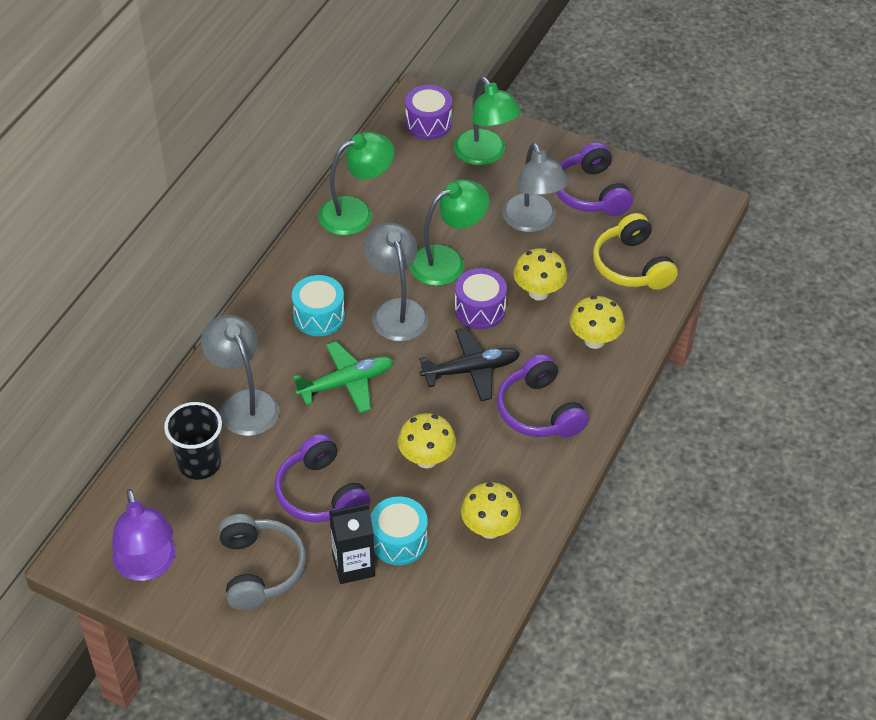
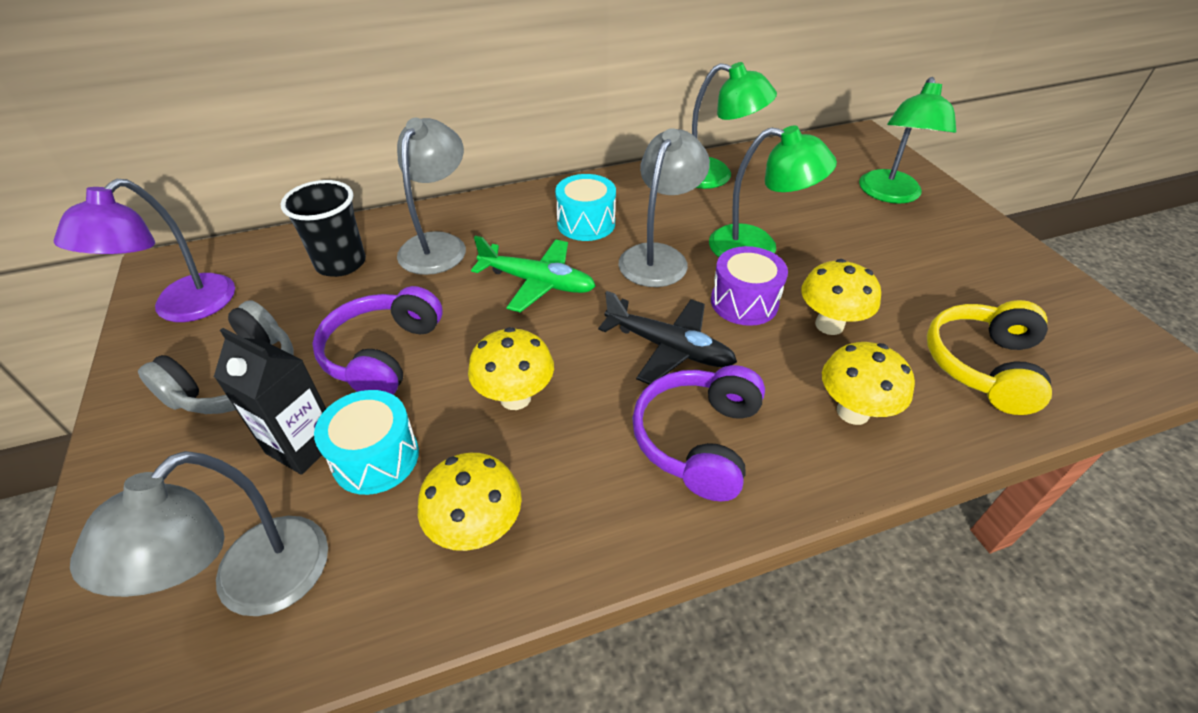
camera: 45 degrees right, 5 degrees down
(428, 123) = (855, 153): purple drum -> none
(532, 222) = (888, 264): grey lamp -> grey lamp (254, 585)
(591, 192) = (988, 275): purple headphones -> none

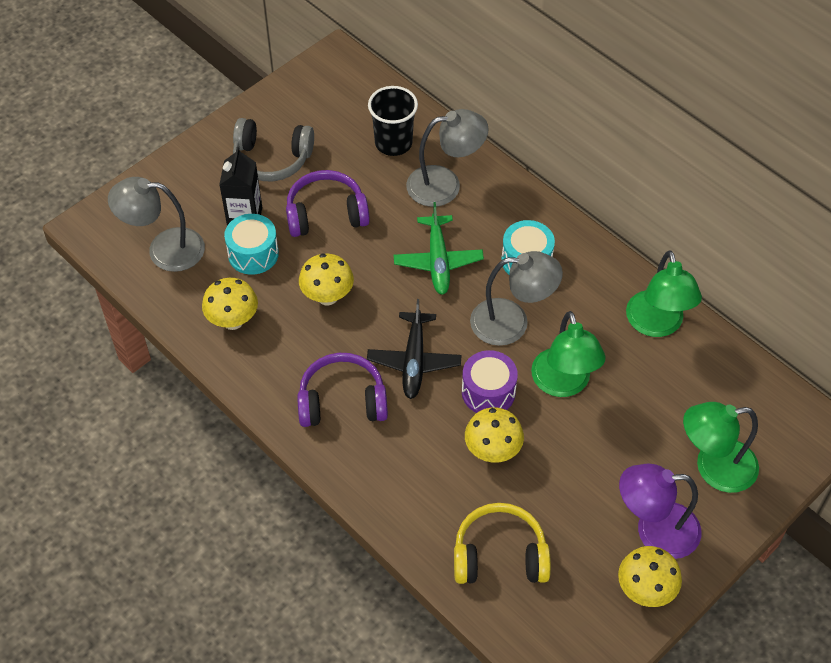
camera: 65 degrees right, 10 degrees up
(182, 308) = (309, 94): purple lamp -> purple lamp (654, 530)
(853, 412) = (409, 480): yellow mushroom -> yellow mushroom (645, 590)

